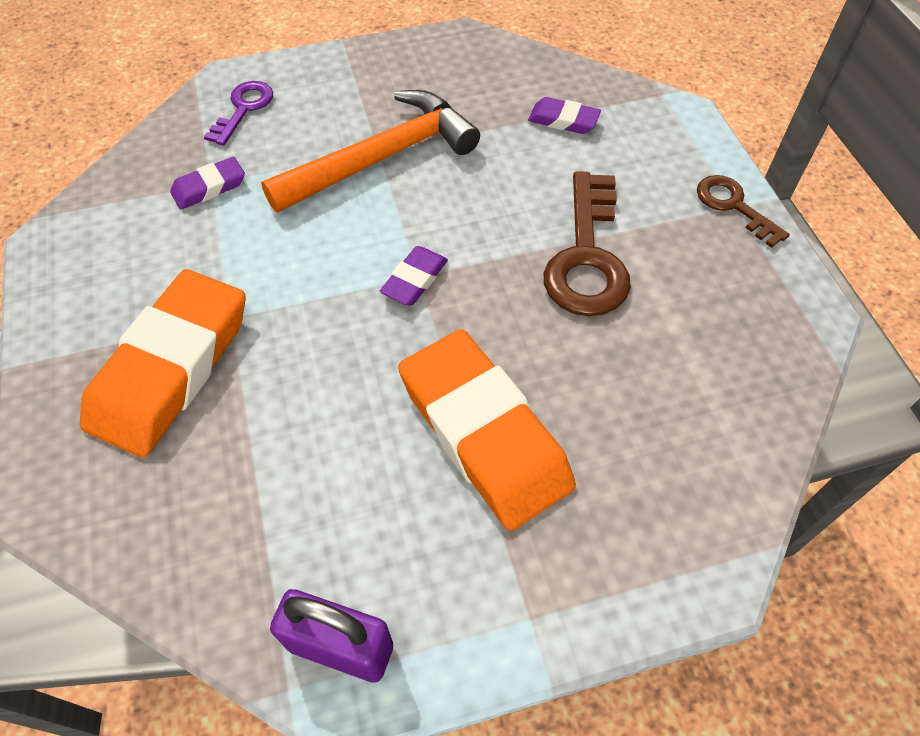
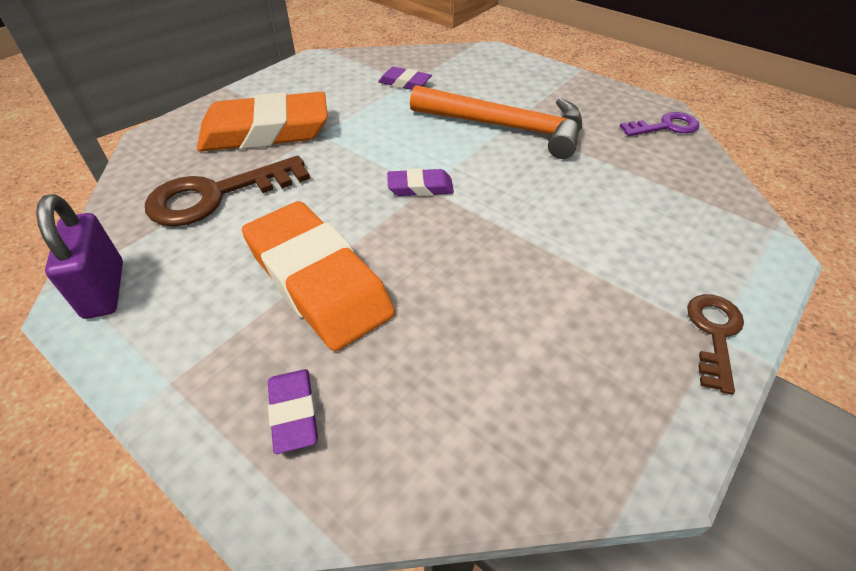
camera: 55 degrees right, 10 degrees down
(244, 109) = (477, 65): purple key -> purple key (665, 127)
(484, 433) = (318, 280): orange eraser -> orange eraser turned 60 degrees counterclockwise
(563, 120) = (657, 188): purple eraser -> purple eraser (293, 413)
(587, 256) = (538, 262): brown key -> brown key (216, 195)

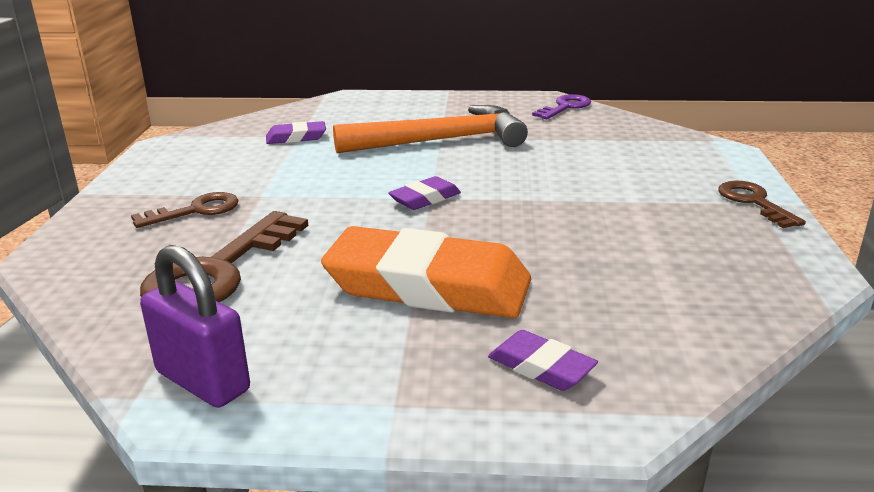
camera: 35 degrees left, 20 degrees down
(265, 131) = (196, 211): orange eraser -> brown key

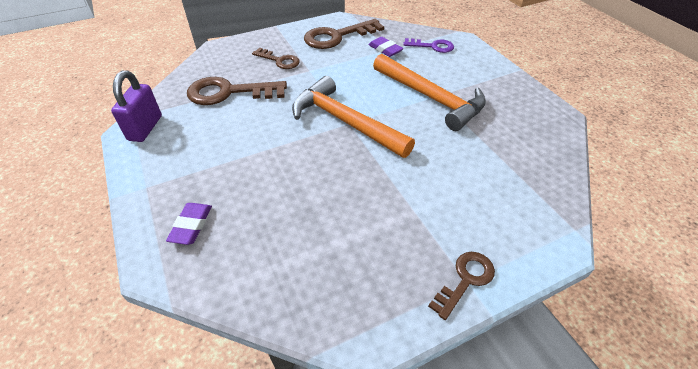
camera: 60 degrees right, 20 degrees up
(207, 157) = (337, 36): none -> brown key
(425, 199) = (345, 122): purple eraser -> orange hammer
(428, 286) = (249, 159): orange eraser -> none
(565, 107) = (551, 129): purple key -> purple key (432, 46)

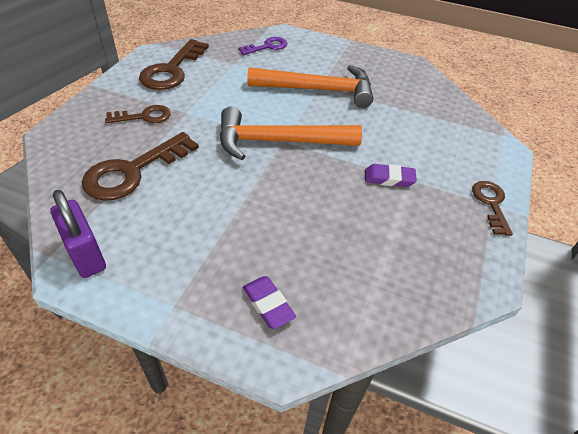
camera: 45 degrees left, 0 degrees up
(385, 49) = (231, 65): purple eraser -> purple eraser (389, 178)

